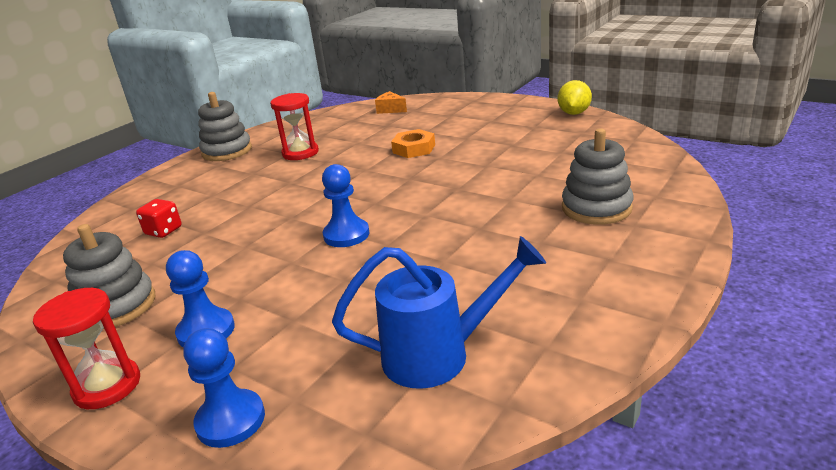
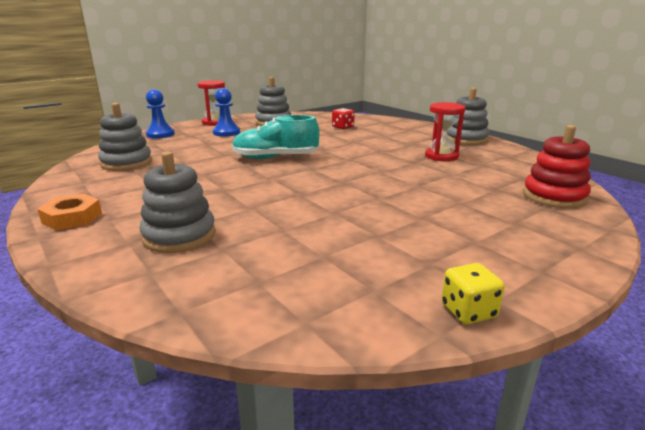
camera: 105 degrees right, 5 degrees down
(346, 235) = (275, 158): blue pawn -> turquoise shoe
(390, 110) = (554, 196): orange cheese -> red stacking toy
(414, 149) = (411, 191): orange nut -> orange nut (72, 218)
(438, 355) = (126, 163): blue watering can -> grey stacking toy
(574, 113) = (468, 311): yellow lemon -> yellow dice

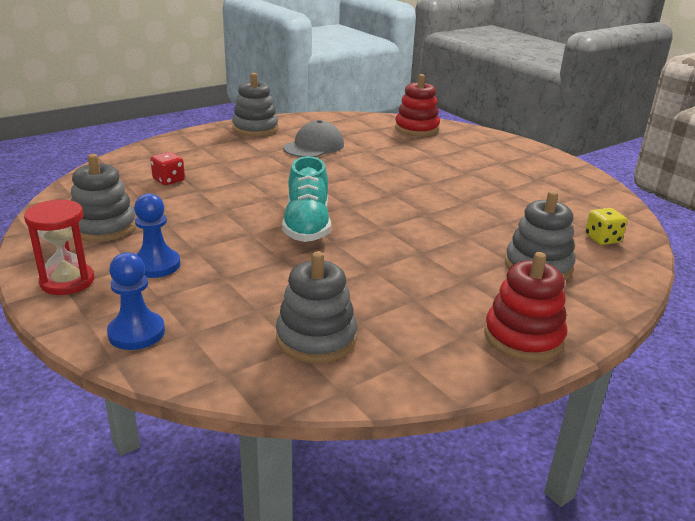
camera: 90 degrees left, 5 degrees up
(72, 218) = (523, 337): orange nut -> red stacking toy
(441, 156) = (314, 146): red hourglass -> grey cap
(468, 311) = (585, 176): yellow dice -> yellow dice (602, 239)

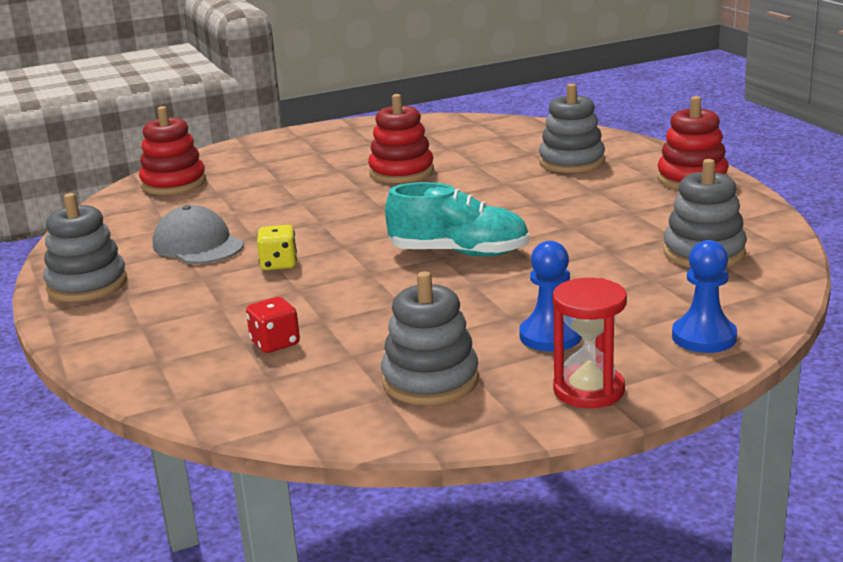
camera: 75 degrees left, 5 degrees down
(472, 194) = (401, 172): none -> red stacking toy
(602, 239) = (521, 135): yellow dice -> yellow dice (279, 264)

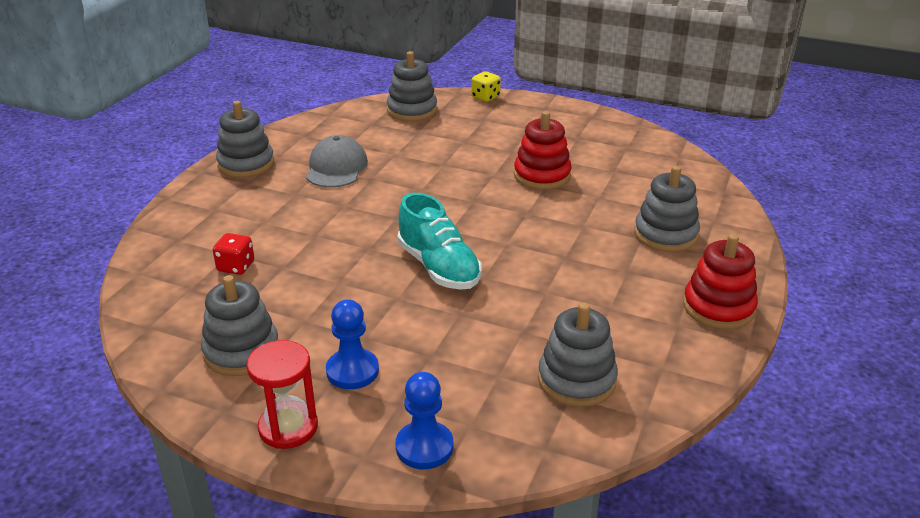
camera: 45 degrees right, 10 degrees up
(174, 183) = (412, 110): red stacking toy -> grey stacking toy
(279, 264) = (342, 209): yellow dice -> yellow dice (485, 97)

